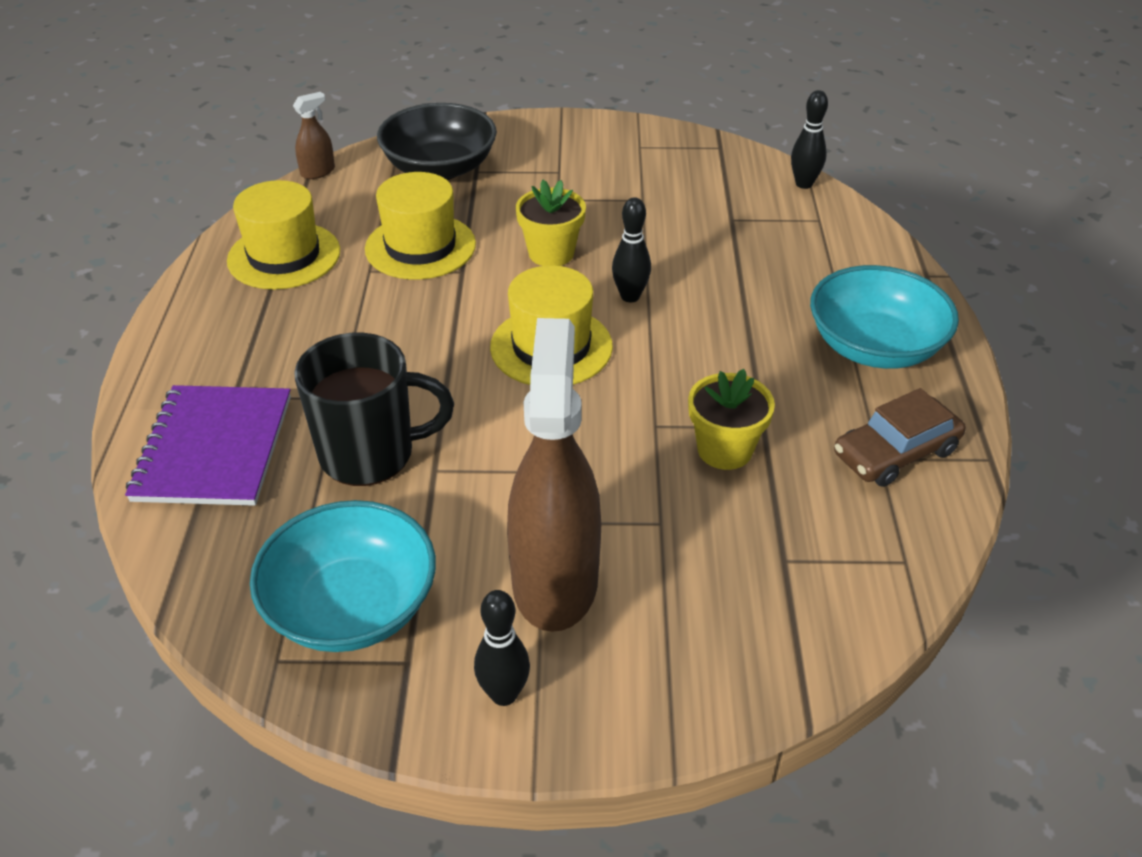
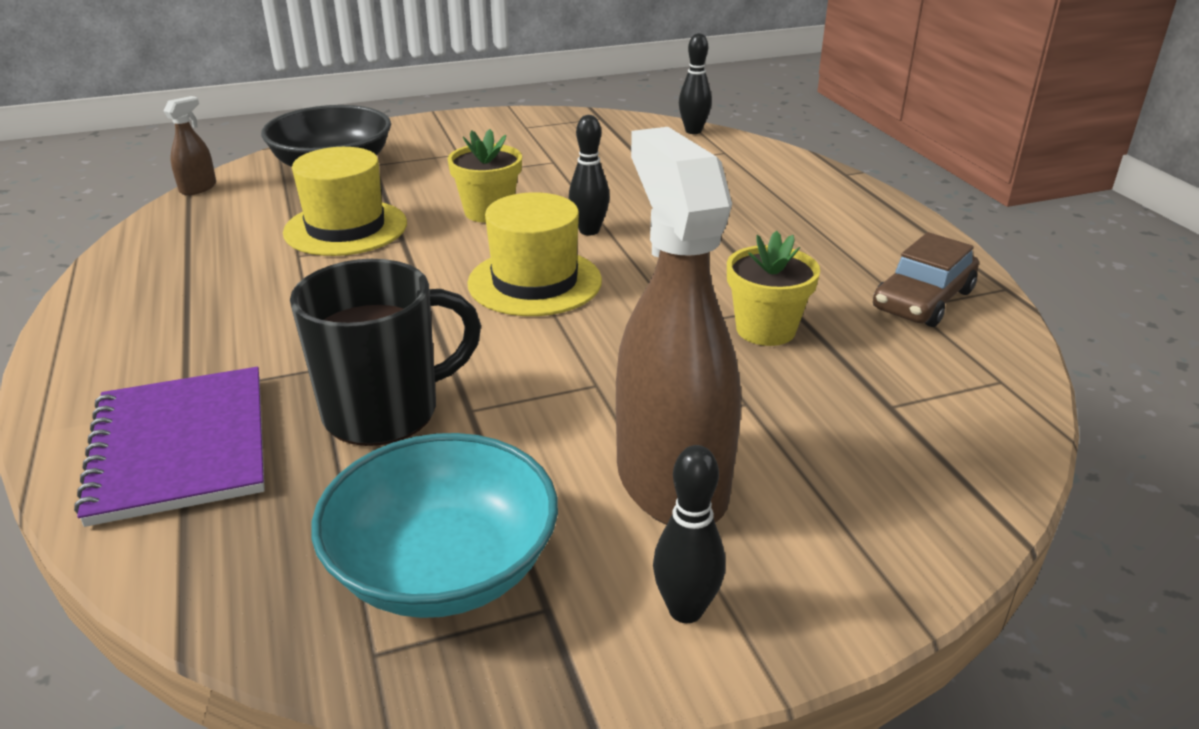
camera: 20 degrees left, 10 degrees down
(284, 256) = (190, 259): yellow hat -> none
(874, 346) = (841, 228): turquoise bowl -> none

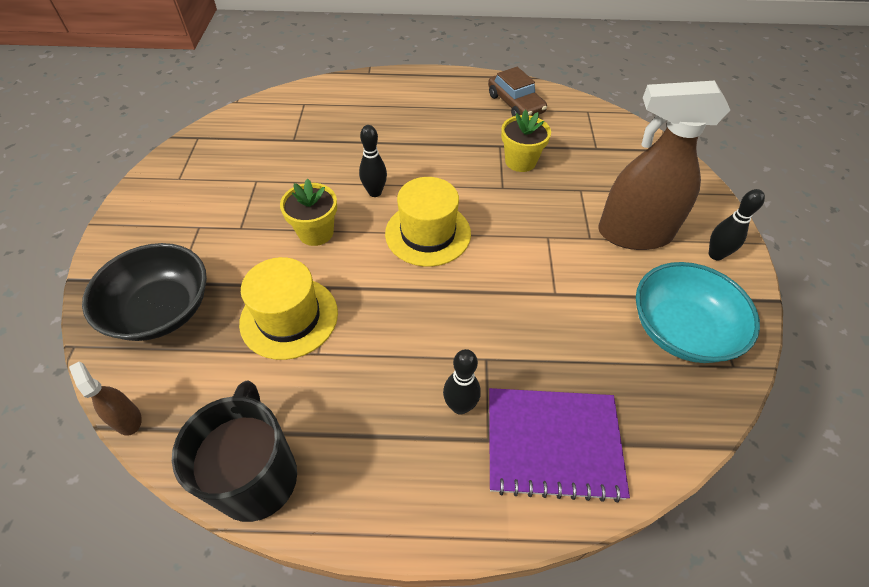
camera: 70 degrees left, 20 degrees up
(384, 411) = (545, 332): black mug -> black mug (257, 476)
(693, 131) = (260, 105): black bowling pin -> black bowling pin (460, 406)

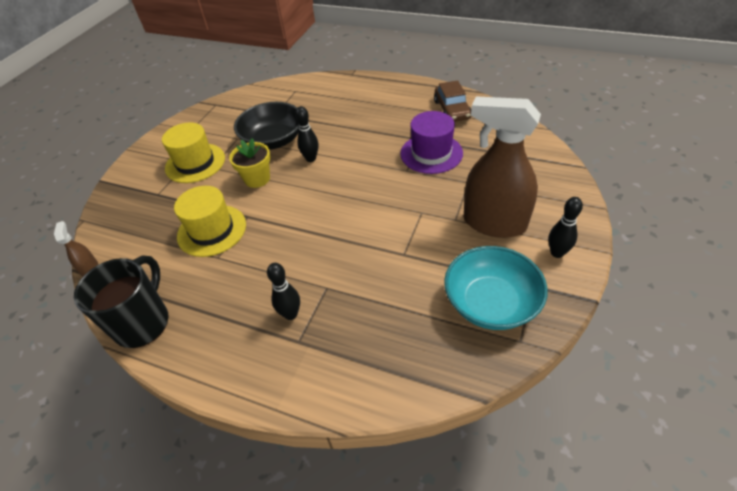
camera: 25 degrees right, 5 degrees down
(161, 310) = (140, 209): black bowl -> black bowl (273, 140)
(428, 233) = (332, 193): yellow hat -> yellow hat (195, 163)
(520, 161) = (431, 153): yellow flower pot -> purple hat
(553, 443) = (342, 357): purple notebook -> none

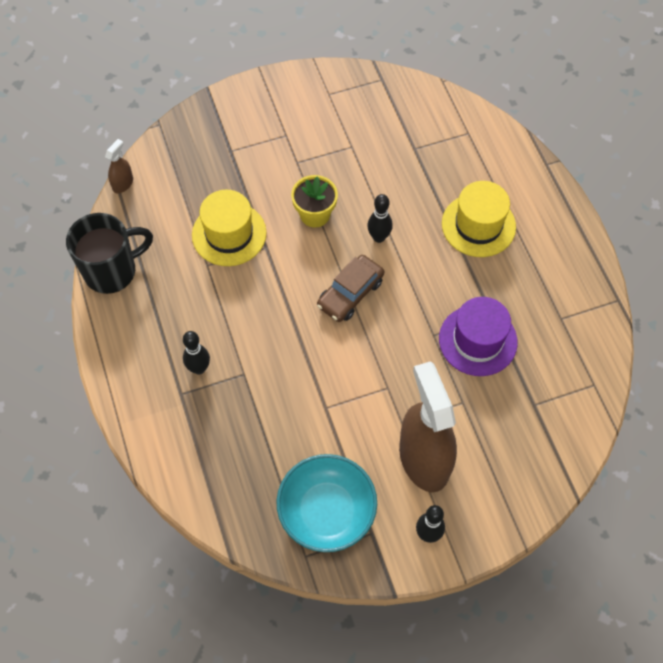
camera: 45 degrees right, 15 degrees up
(195, 163) = (290, 143): yellow hat -> yellow hat (478, 225)
(273, 140) = (375, 182): black bowl -> none
(452, 110) = (568, 312): brown car -> brown car (350, 293)

